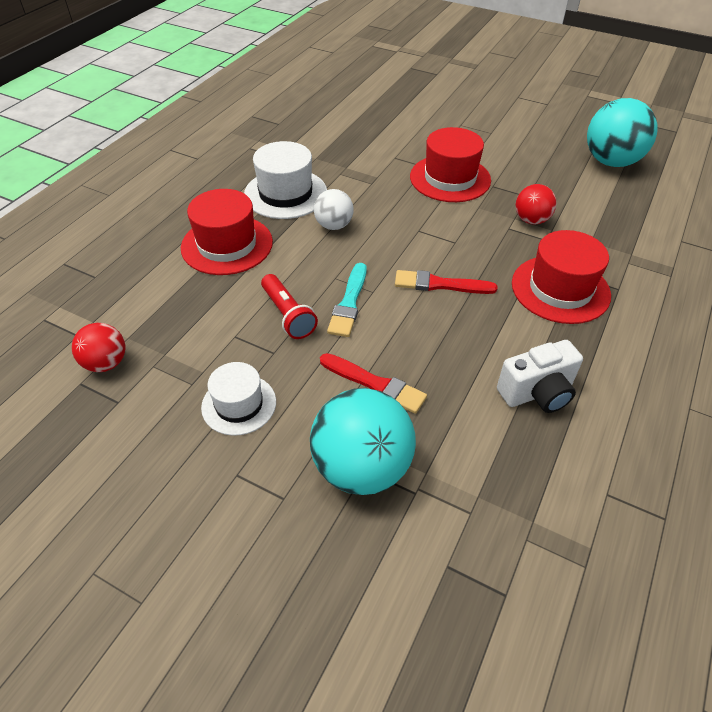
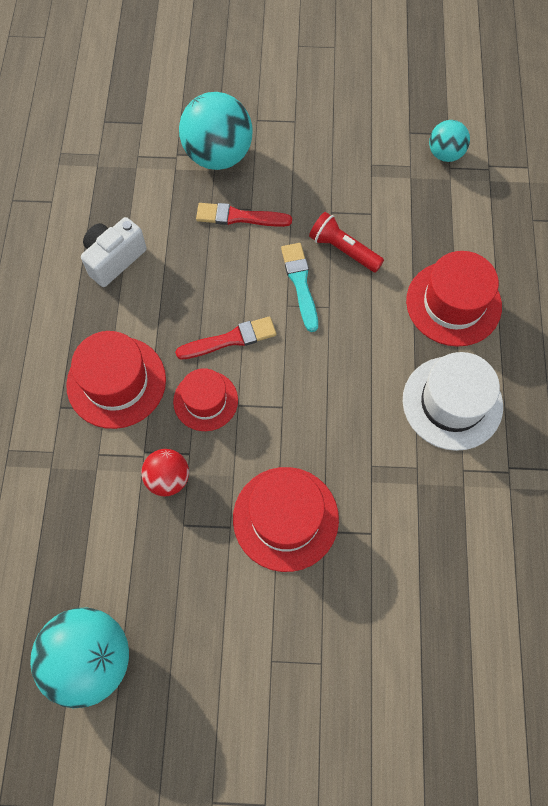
camera: 155 degrees right, 20 degrees up
(106, 363) = (445, 154): red ball -> turquoise ball
(239, 404) = (326, 163): white hat -> none
(334, 225) = (371, 375): white ball -> none
(482, 253) = (205, 400): none -> red hat

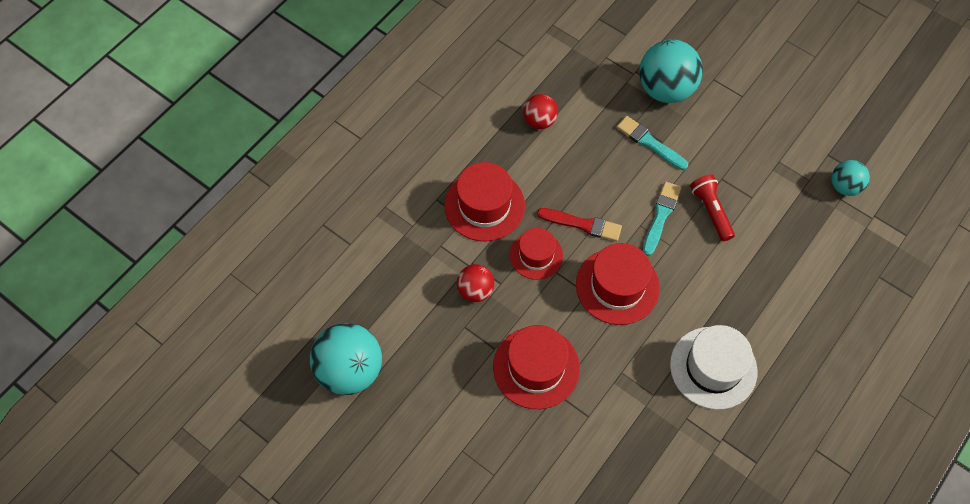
camera: 35 degrees right, 5 degrees down
(114, 259) = (539, 121): white camera -> red ball
(239, 217) = (649, 142): red brush -> turquoise brush
(453, 303) = (767, 299): red hat -> red hat (617, 286)

